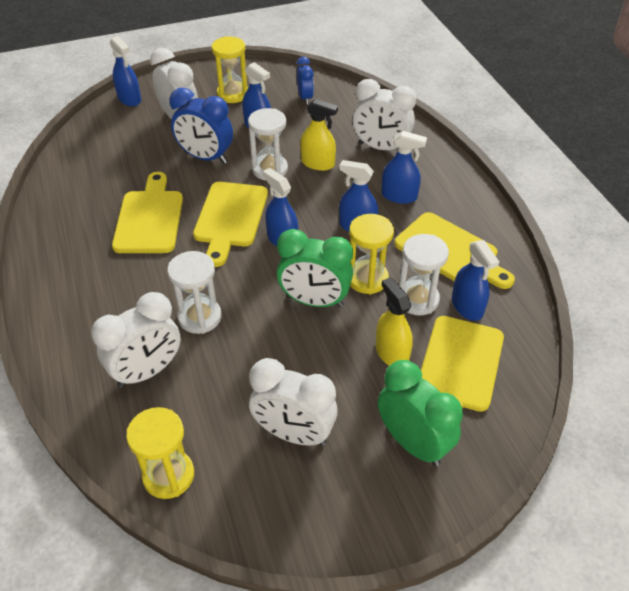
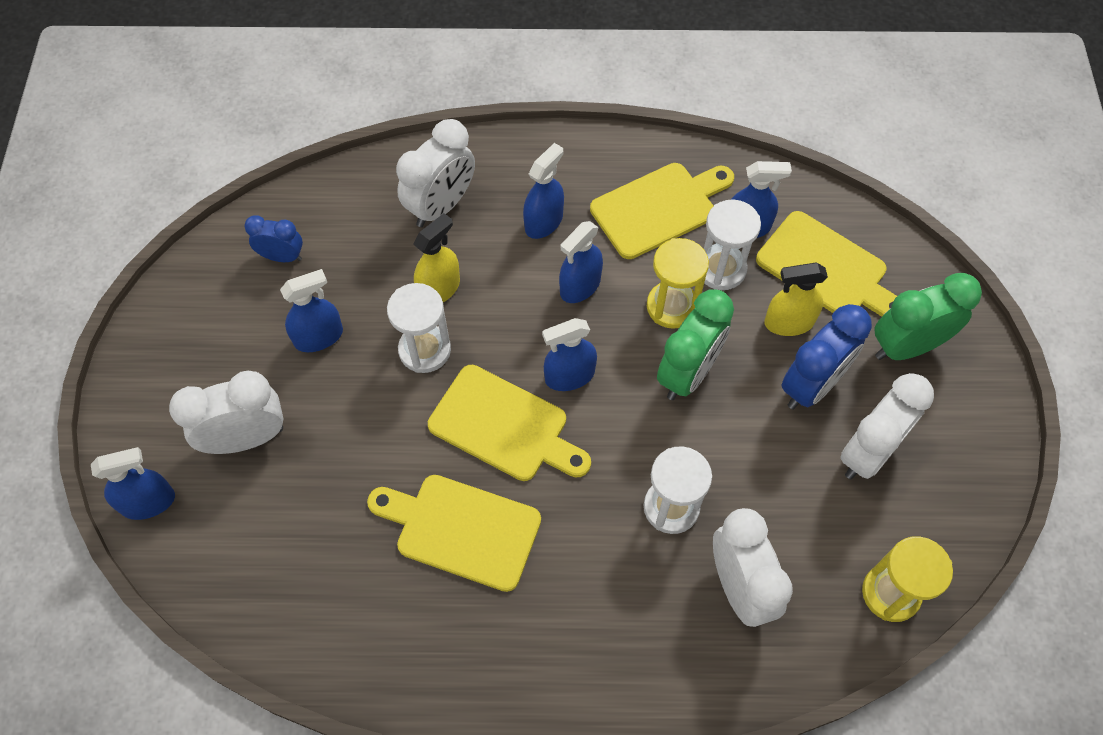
camera: 70 degrees left, 15 degrees up
(206, 157) = (359, 425): blue clock -> blue clock (811, 385)
(233, 94) = (219, 348): yellow hourglass -> none

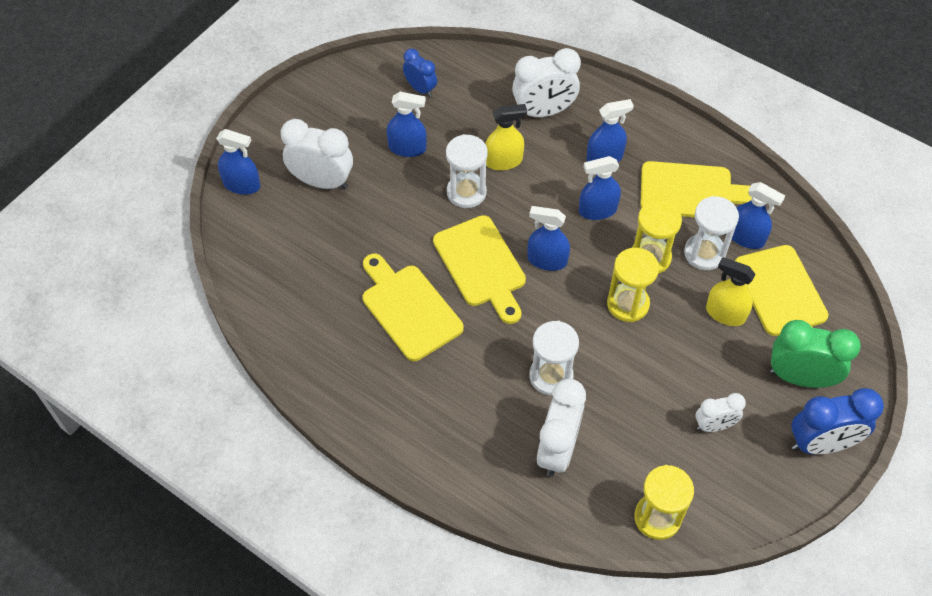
camera: 35 degrees right, 5 degrees down
(688, 373) = (628, 304): green clock -> yellow hourglass
(811, 385) = (709, 361): blue clock -> blue clock (821, 444)
(868, 452) = (714, 425): white clock -> white clock, size x0.59

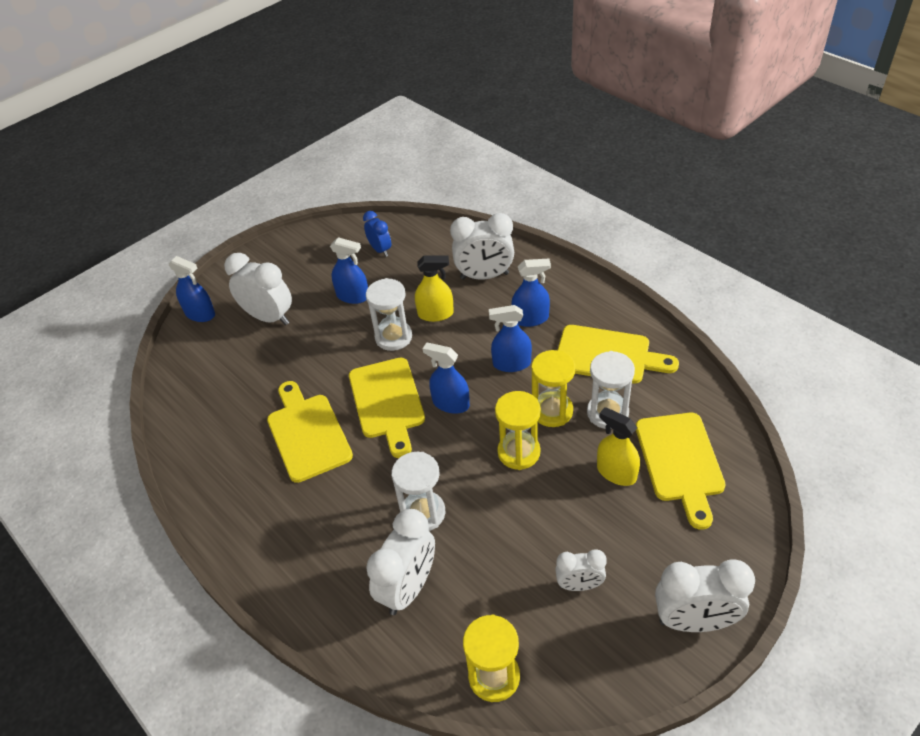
camera: 15 degrees right, 10 degrees down
(745, 237) = (653, 402): blue spray bottle -> none
(800, 377) = (683, 547): green clock -> none
(821, 444) = (694, 621): blue clock -> white clock

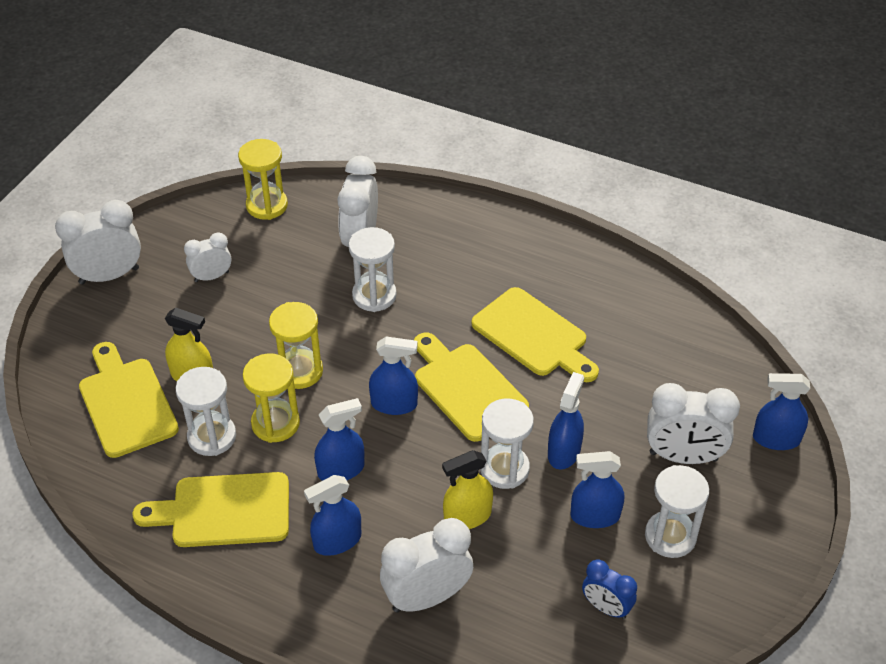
camera: 155 degrees right, 0 degrees up
(315, 275) = (670, 536): none -> white hourglass
(345, 338) = (564, 452): none -> blue spray bottle

